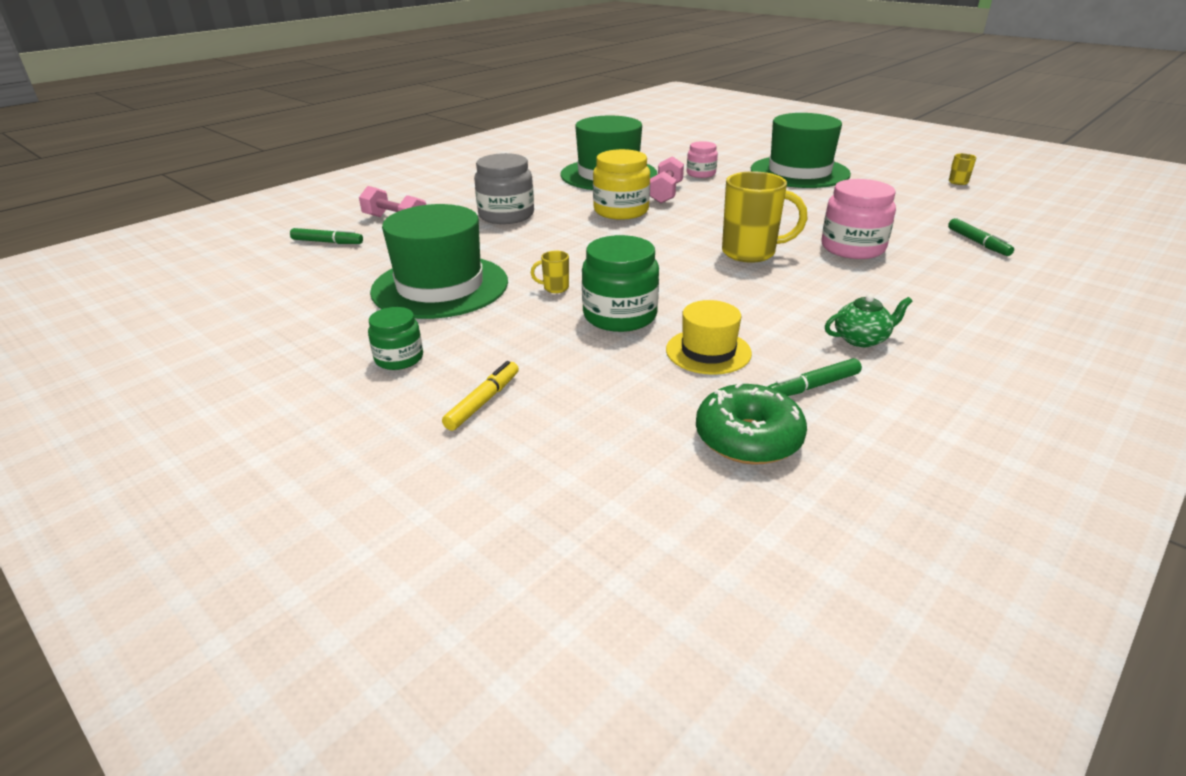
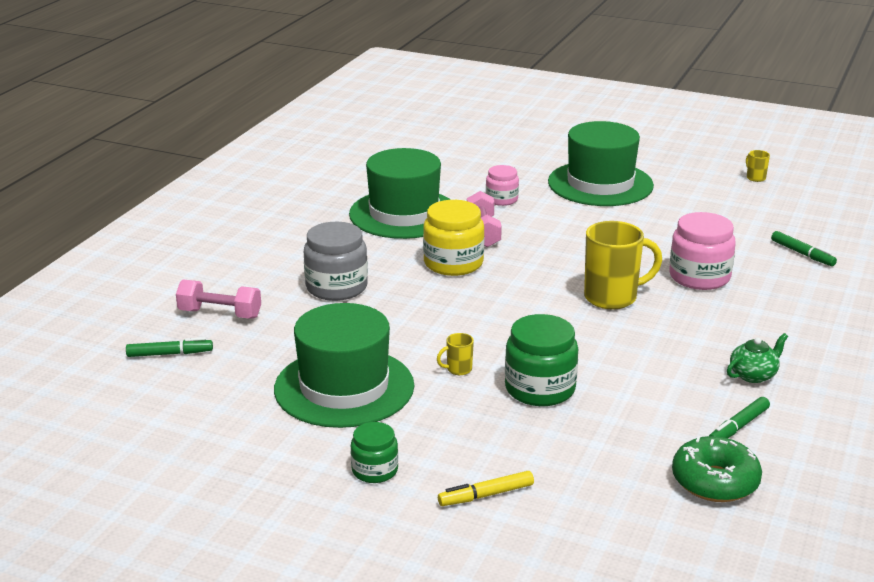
camera: 20 degrees left, 5 degrees down
(483, 402) = (486, 495): yellow marker -> yellow marker turned 120 degrees counterclockwise
(708, 351) = (638, 411): yellow hat -> none

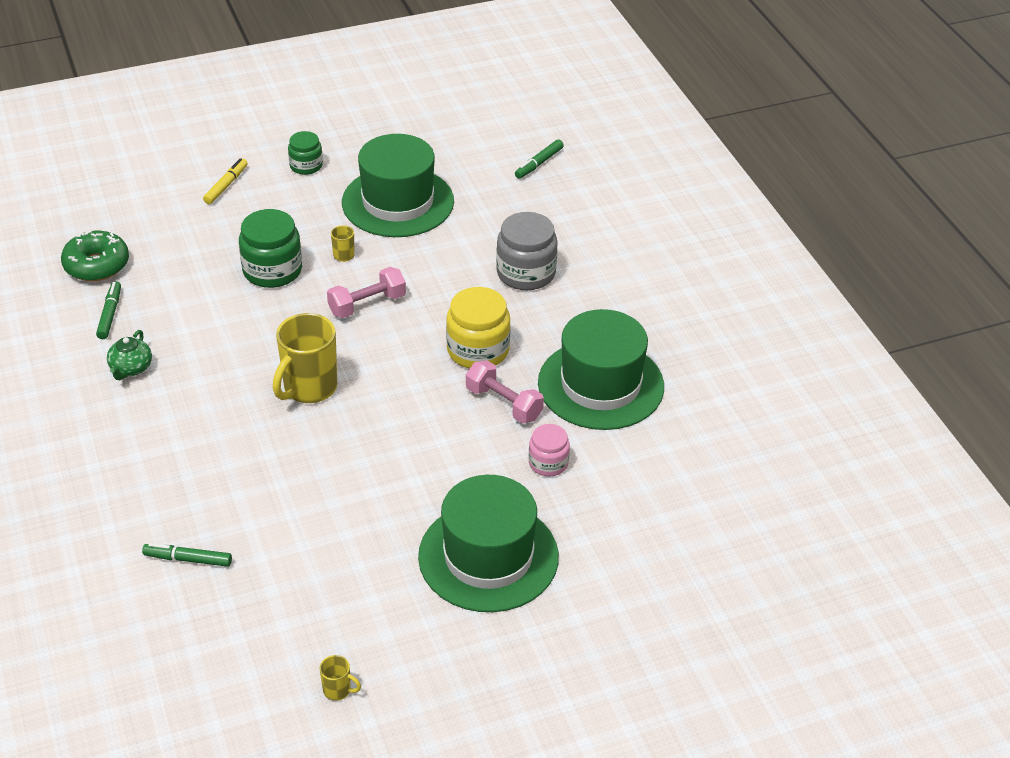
camera: 135 degrees right, 15 degrees up
(220, 314) = (563, 206): pink dumbbell -> pink dumbbell (367, 304)
(699, 277) = (259, 460): pink jar -> none

